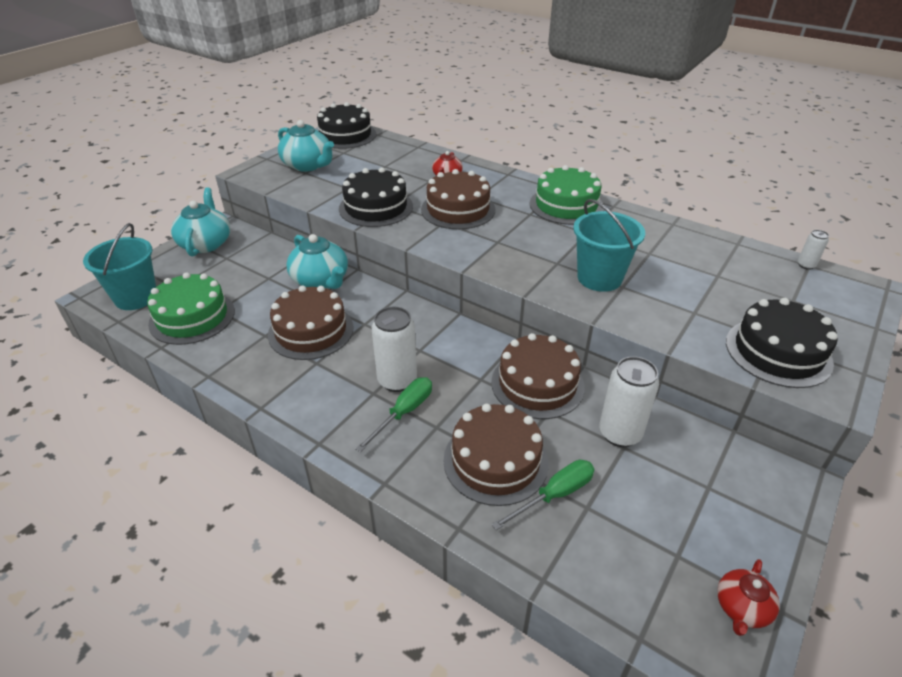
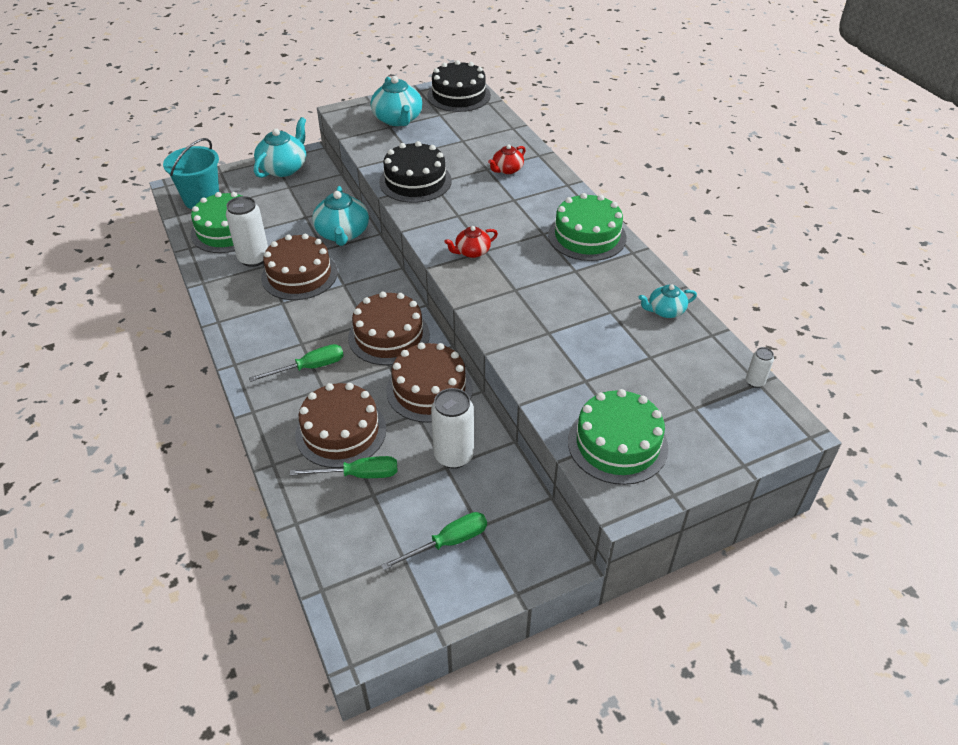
camera: 30 degrees right, 5 degrees up
(397, 380) = (327, 341): white can -> white can (254, 258)
(458, 209) = (483, 207): brown cake -> brown cake (389, 336)
(599, 278) = (537, 317): turquoise bucket -> none
(686, 238) = (665, 311): none -> turquoise teapot
(700, 518) = (448, 543): none -> green screwdriver
(741, 608) = (410, 611): red teapot -> red teapot (472, 252)
(778, 352) = (617, 444): black cake -> green cake

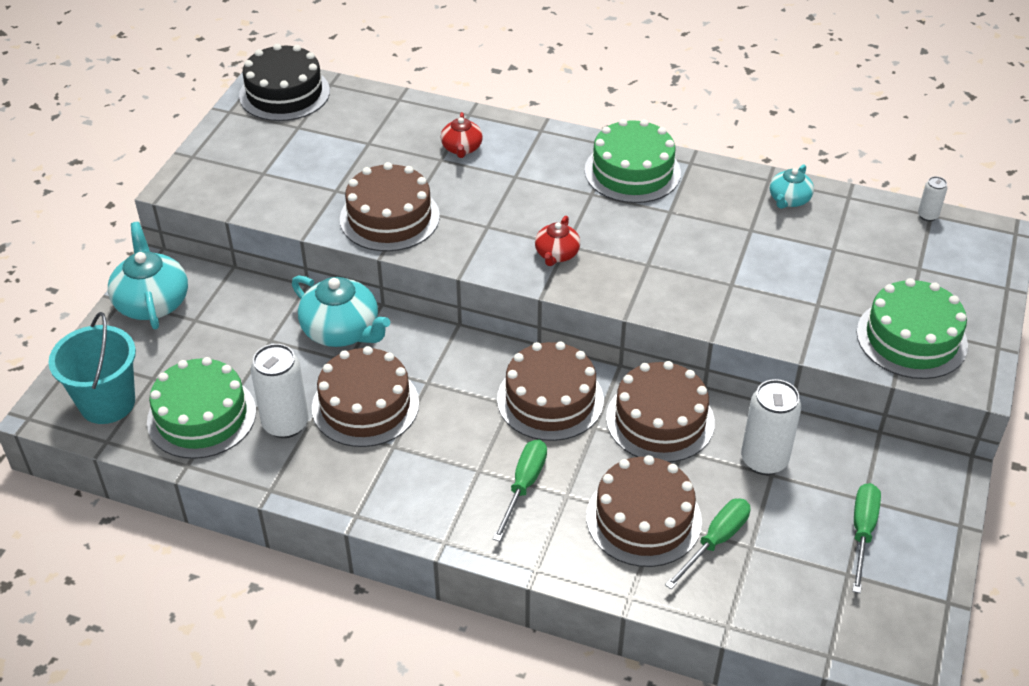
camera: 45 degrees left, 0 degrees up
(398, 119) = (259, 159): turquoise teapot -> none
(415, 181) = (389, 217): black cake -> brown cake

